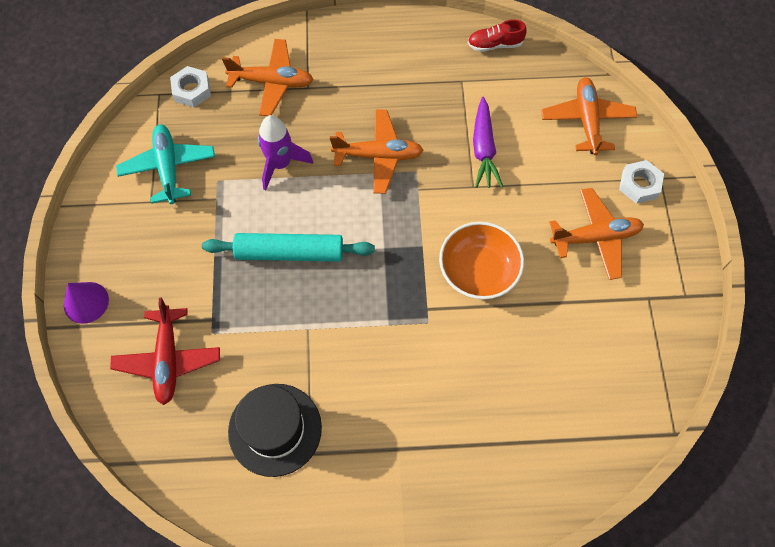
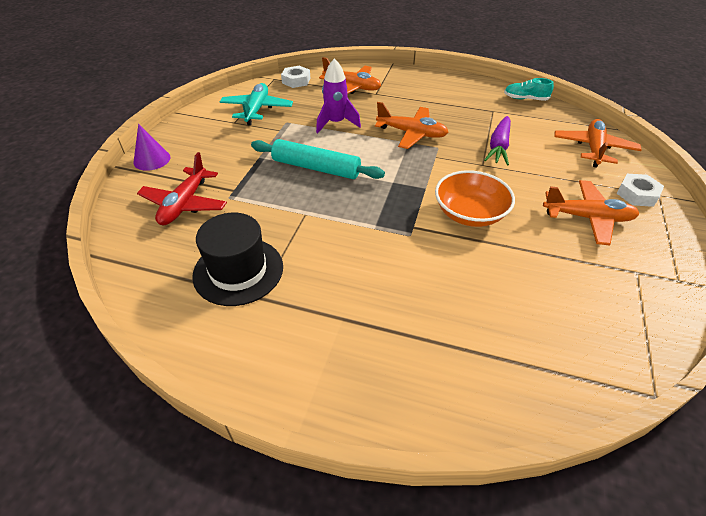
camera: 20 degrees right, 20 degrees down
(495, 45) = (525, 99): red shoe -> turquoise shoe

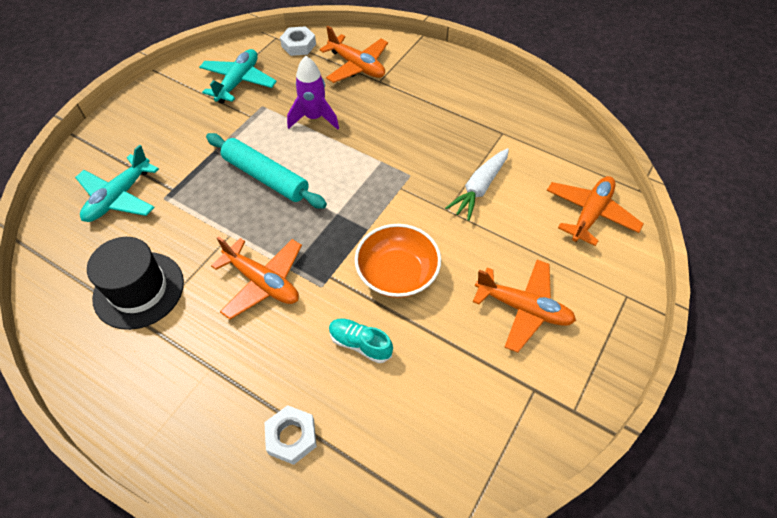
camera: 15 degrees right, 10 degrees up
(152, 159) = (108, 132): purple cone -> none
(185, 204) = (119, 197): red plane -> turquoise plane
(411, 133) = (390, 149): orange plane -> orange plane (262, 282)
(498, 146) = (479, 188): purple carrot -> white carrot
(525, 99) = (552, 122): turquoise shoe -> turquoise shoe (360, 344)
(637, 194) = (601, 290): white nut -> white nut (291, 437)

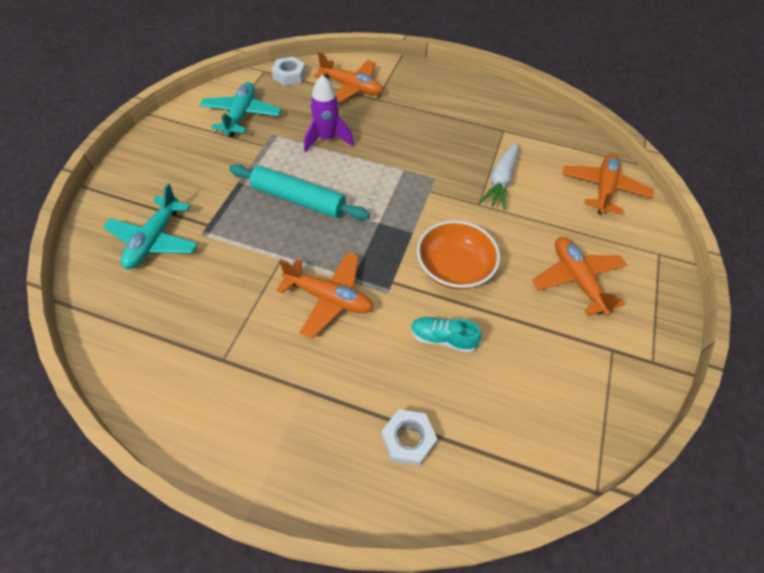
camera: 15 degrees left, 0 degrees up
(139, 290) = (205, 327): black hat -> none
(523, 308) = (577, 280): orange plane -> orange plane turned 120 degrees counterclockwise

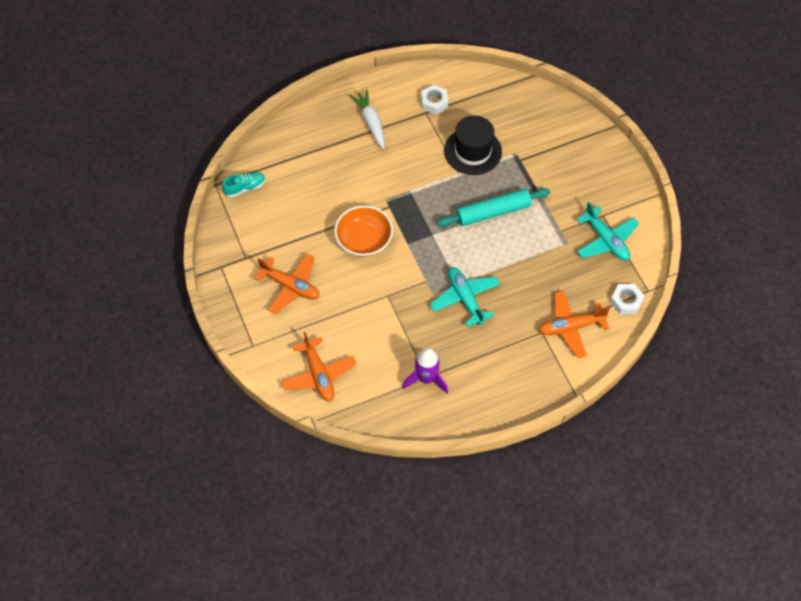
camera: 140 degrees right, 5 degrees up
(154, 240) = (533, 131): turquoise plane -> turquoise plane (465, 299)
(237, 269) = (472, 151): none -> black hat
(327, 139) = (530, 267): purple rocket -> purple rocket (426, 378)
(329, 298) = (411, 173): orange plane -> none
(408, 439) = (312, 144): white nut -> white nut (434, 102)
(442, 339) = (335, 197): turquoise shoe -> turquoise shoe (245, 188)
(501, 181) = (390, 326): white carrot -> white carrot (371, 122)

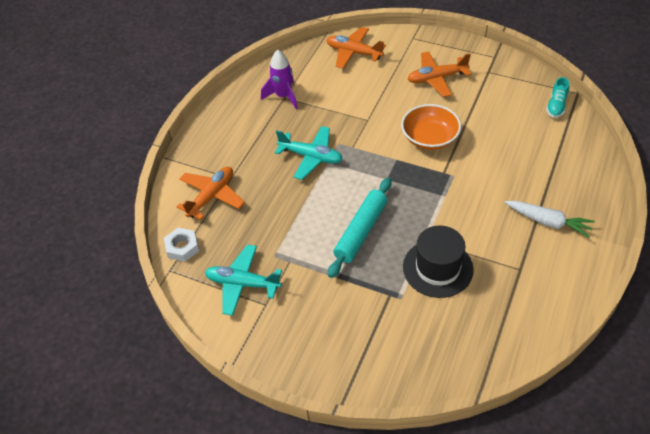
camera: 140 degrees right, 10 degrees down
(434, 102) = (526, 285): white nut -> none

